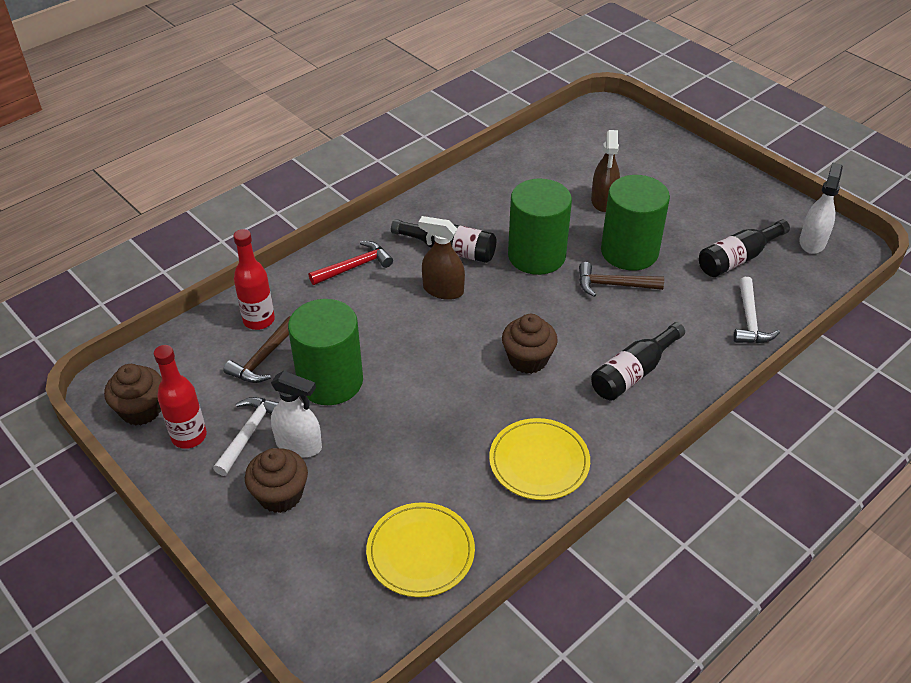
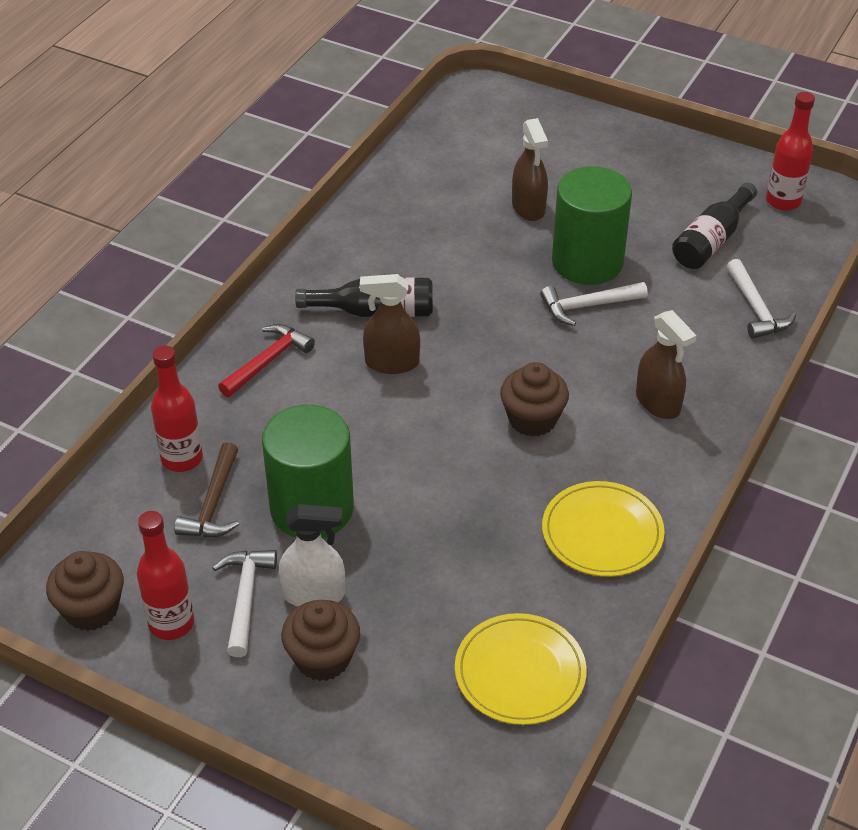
camera: 20 degrees left, 0 degrees up
(536, 256) = (482, 293): green cylinder -> none
(613, 285) = (587, 306): brown hammer -> white hammer
(633, 373) = (658, 403): black bottle -> brown spray bottle
(812, 242) = (783, 201): white spray bottle -> red bottle

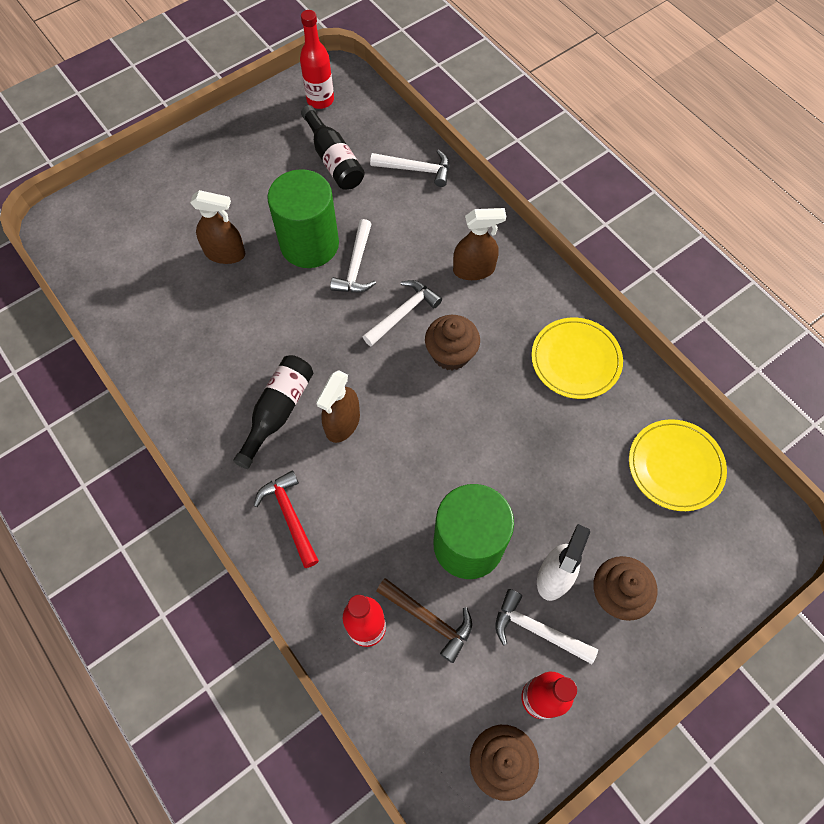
camera: 65 degrees left, 20 degrees up
(556, 363) = (403, 313): none -> white hammer

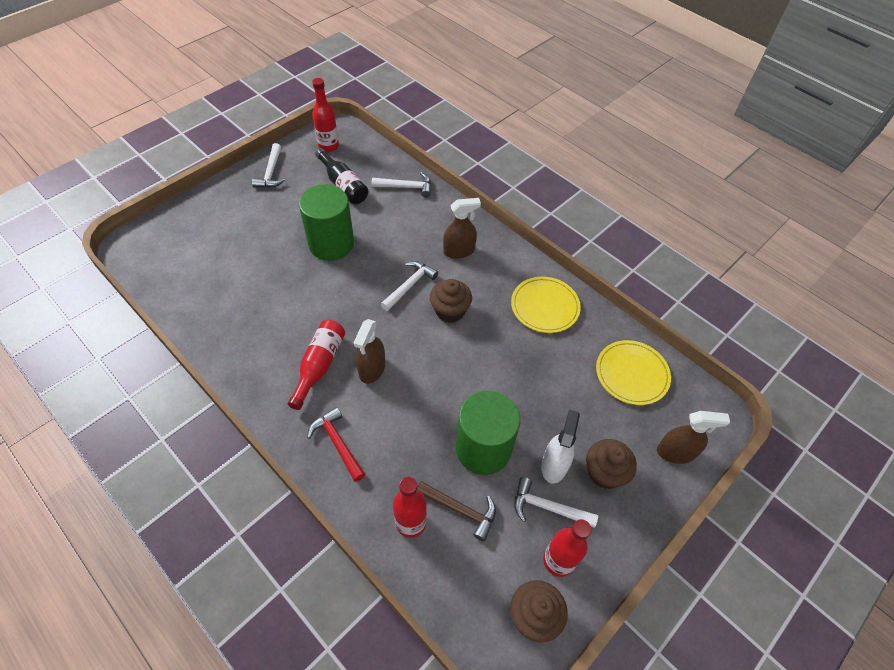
camera: 10 degrees left, 10 degrees down
(225, 253) = (266, 255): brown spray bottle -> brown spray bottle (676, 452)
(278, 411) = (319, 365): black bottle -> red bottle
(356, 266) = (369, 256): white hammer -> white hammer (271, 172)

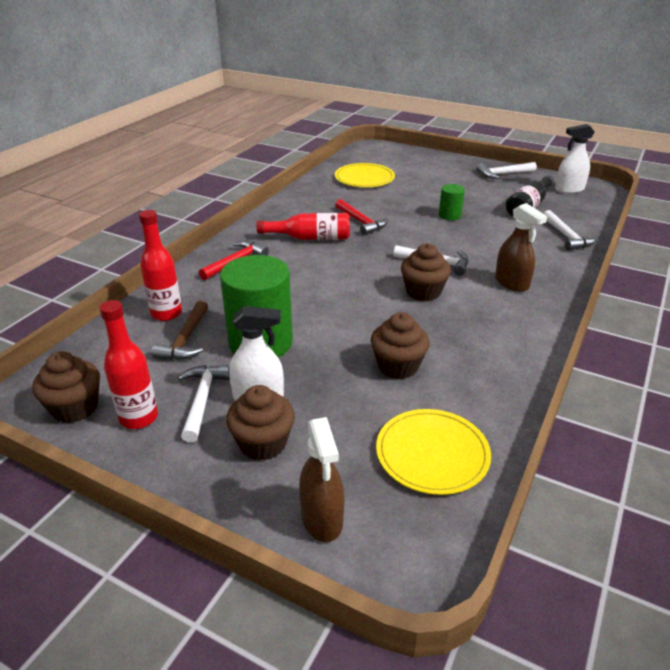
camera: 75 degrees right, 20 degrees down
(308, 314) = (361, 222): none -> red hammer
(328, 146) = (569, 189): red bottle -> white spray bottle
(331, 244) = (449, 215): green cylinder -> green cylinder, size x0.48
(372, 369) = (321, 263): brown spray bottle -> none
(540, 362) = (398, 366): none -> brown cupcake
(545, 306) = (485, 357): yellow plate -> yellow plate (364, 178)

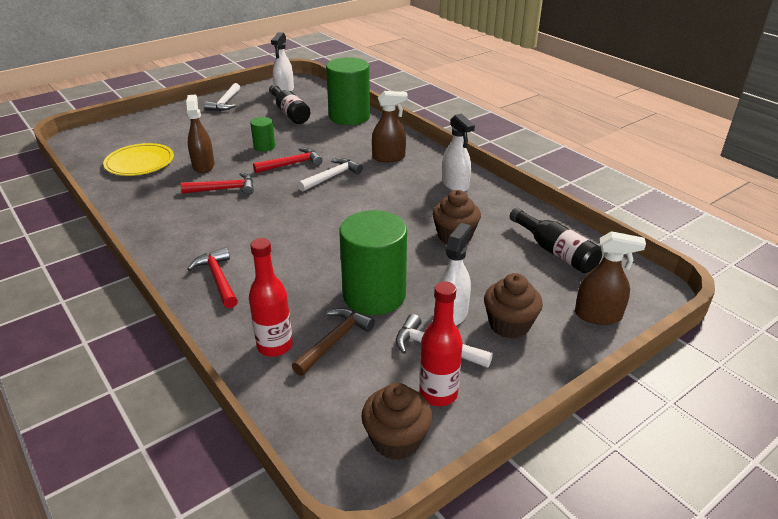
camera: 65 degrees left, 0 degrees up
(186, 340) = (334, 341): brown hammer -> brown hammer turned 90 degrees counterclockwise
(310, 238) = (221, 223): red bottle -> none
(387, 202) = (203, 166): none -> brown spray bottle
(423, 292) = (367, 195): brown cupcake -> none
(432, 454) = (555, 251): yellow plate -> black bottle
(435, 237) = (292, 164): none -> red hammer
(505, 341) = (455, 185): none -> white spray bottle
(567, 237) = (349, 117): white hammer -> green cylinder

